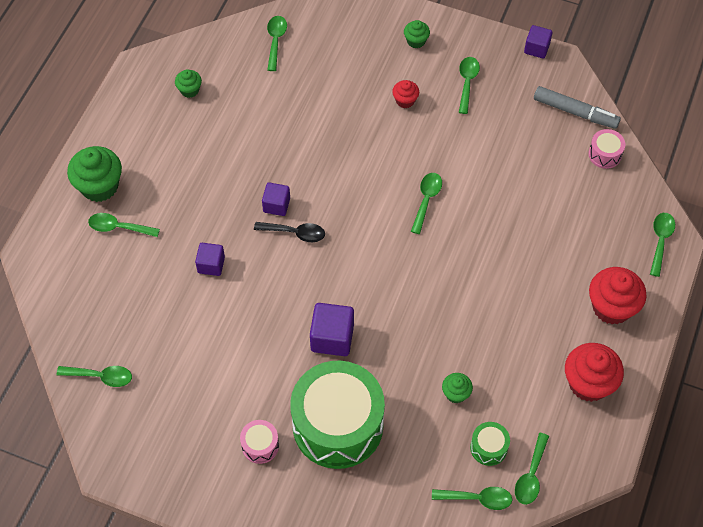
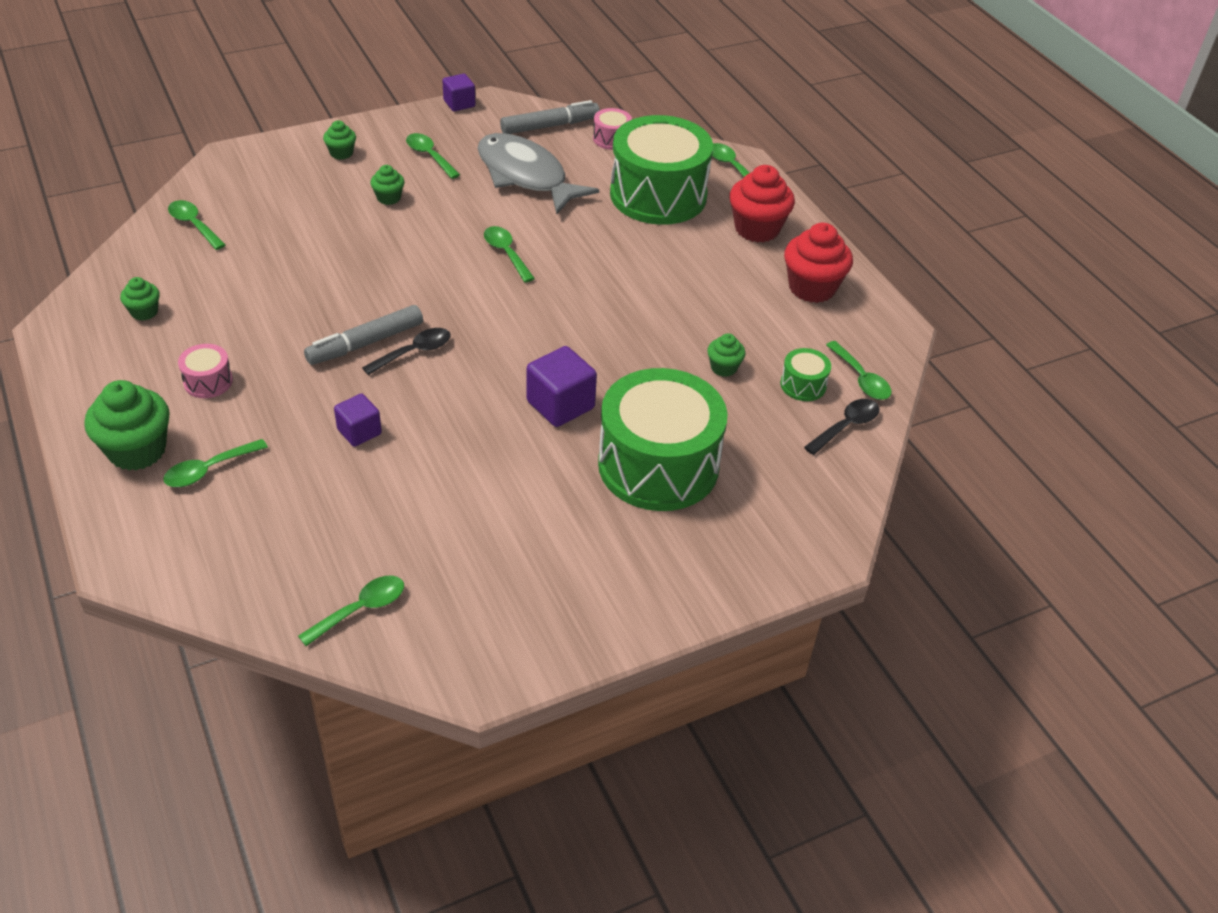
camera: 50 degrees left, 15 degrees down
(260, 445) = (609, 536): pink drum -> pink drum (208, 381)
(276, 205) = (365, 343): purple cube -> grey marker
(405, 100) = (388, 198): red cupcake -> green cupcake
(477, 498) = (846, 426): green spoon -> black spoon
(509, 145) = (525, 176): none -> grey fish
(578, 227) = (658, 195): none -> green drum

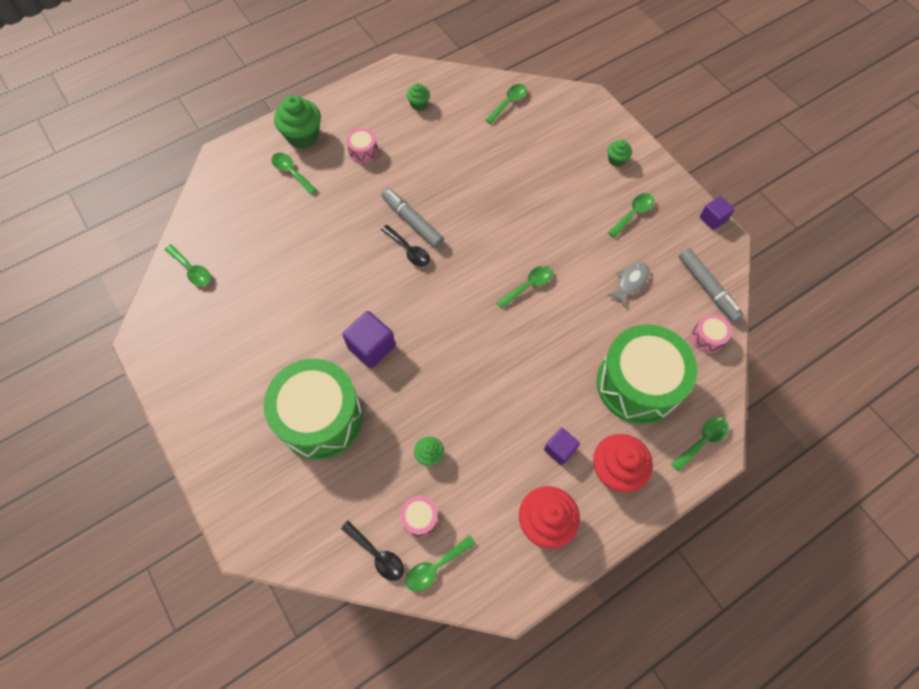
camera: 85 degrees right, 20 degrees up
(359, 432) = (331, 237): purple cube -> purple cube (559, 449)
(388, 198) = (572, 200): green cupcake -> none
(525, 176) = (630, 282): grey fish -> grey fish, size x0.47
(803, 385) = (420, 518): green drum -> pink drum

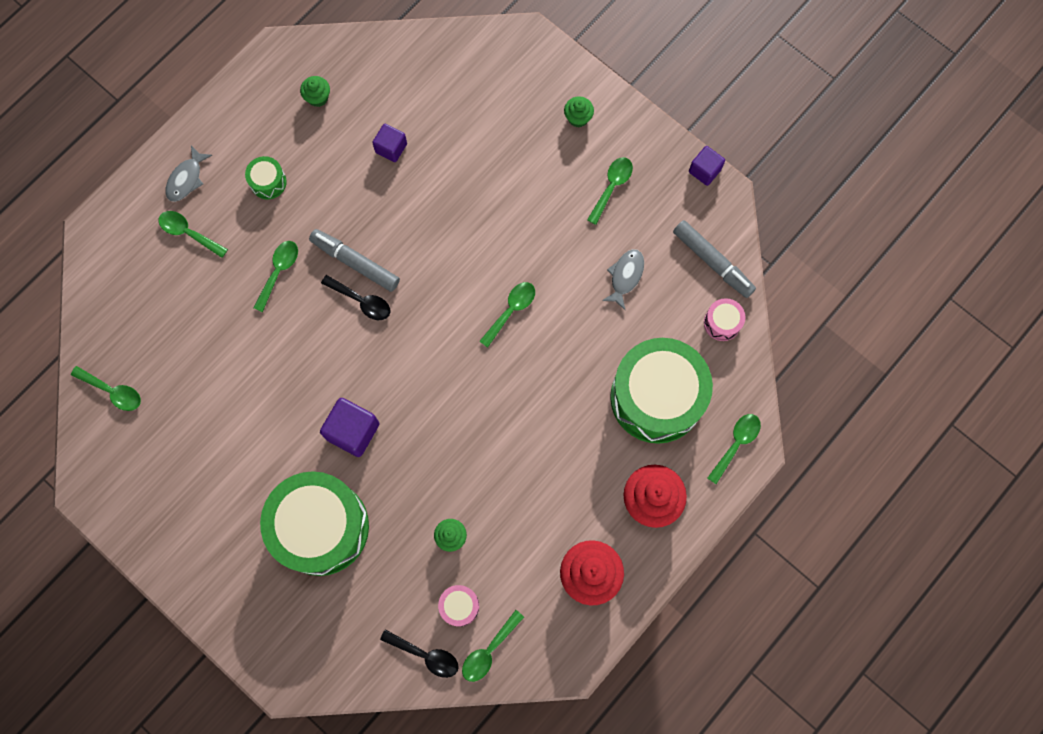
camera: 15 degrees left, 10 degrees up
(303, 136) = (186, 179): green cupcake -> grey fish
(363, 151) = (268, 182): pink drum -> green drum
(508, 103) = (429, 68): green spoon -> green spoon (279, 272)
(559, 449) = (588, 493): purple cube -> purple cube (391, 148)

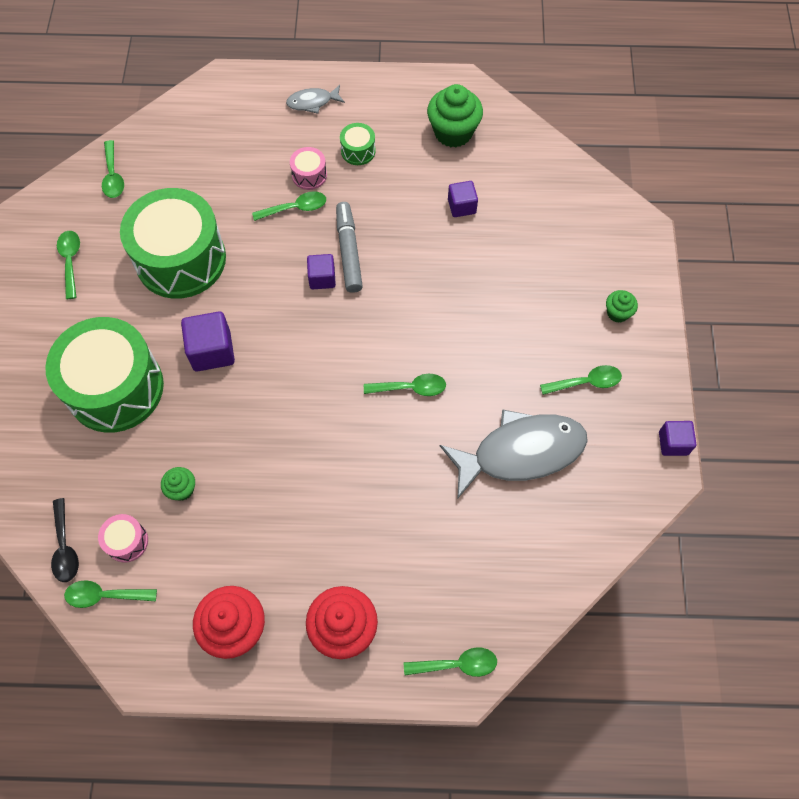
camera: 50 degrees right, 10 degrees down
(188, 233) = (273, 133): green spoon -> green spoon (70, 261)
(318, 97) = (453, 132): green cupcake -> green cupcake, size x1.91
(361, 301) = (322, 278): black spoon -> purple cube
(625, 276) = (521, 452): grey fish -> grey fish, size x2.11
(656, 397) = (439, 561): green drum -> green drum (181, 259)
(712, 262) = (601, 513): grey marker -> none
(722, 323) = (555, 564): pink drum -> pink drum (309, 175)

